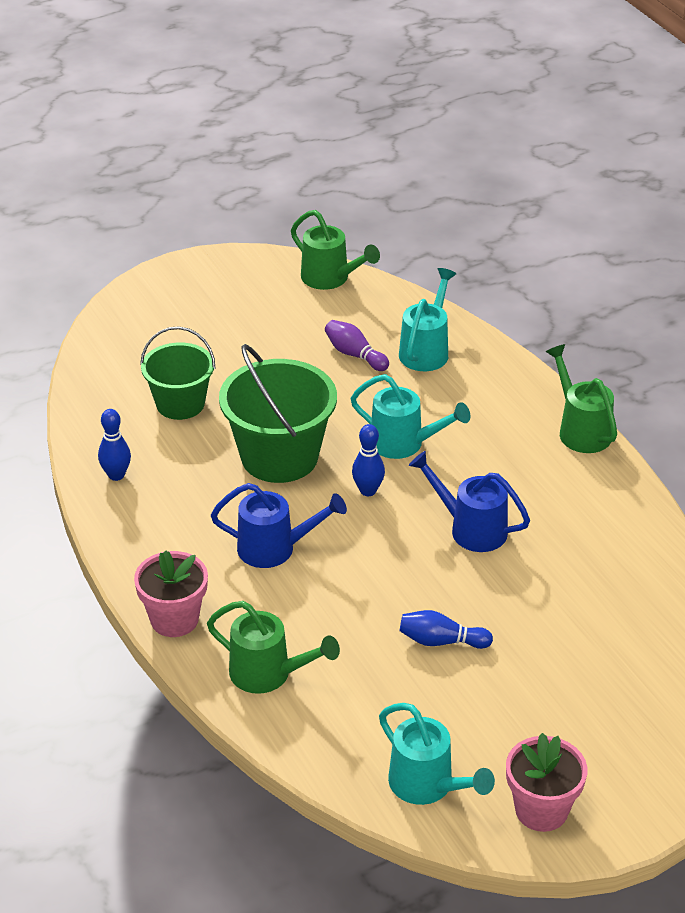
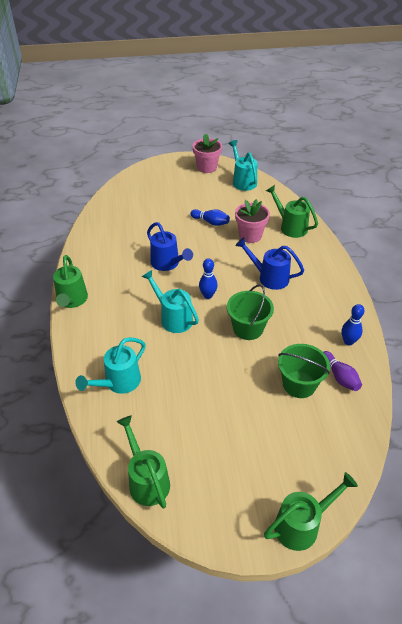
camera: 160 degrees left, 5 degrees up
(146, 284) = (302, 525): none -> green watering can
(174, 619) = (328, 257): pink flower pot -> pink flower pot (250, 235)
(279, 457) = (248, 328): green bucket -> green bucket, size x0.65
(354, 354) = (167, 393): purple bowling pin -> purple bowling pin (339, 377)

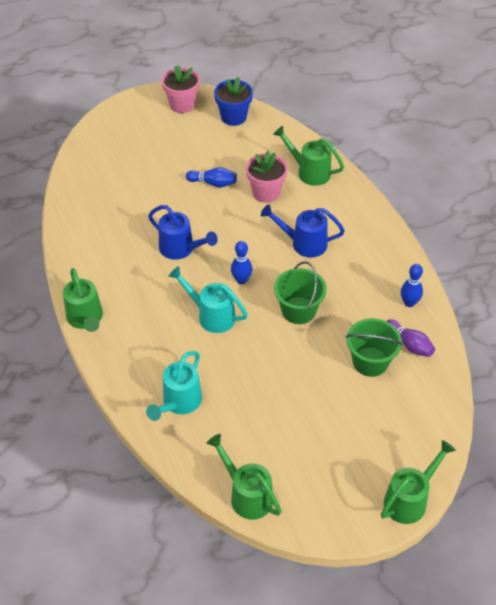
camera: 15 degrees left, 5 degrees up
(243, 181) = (233, 117): turquoise watering can -> blue flower pot

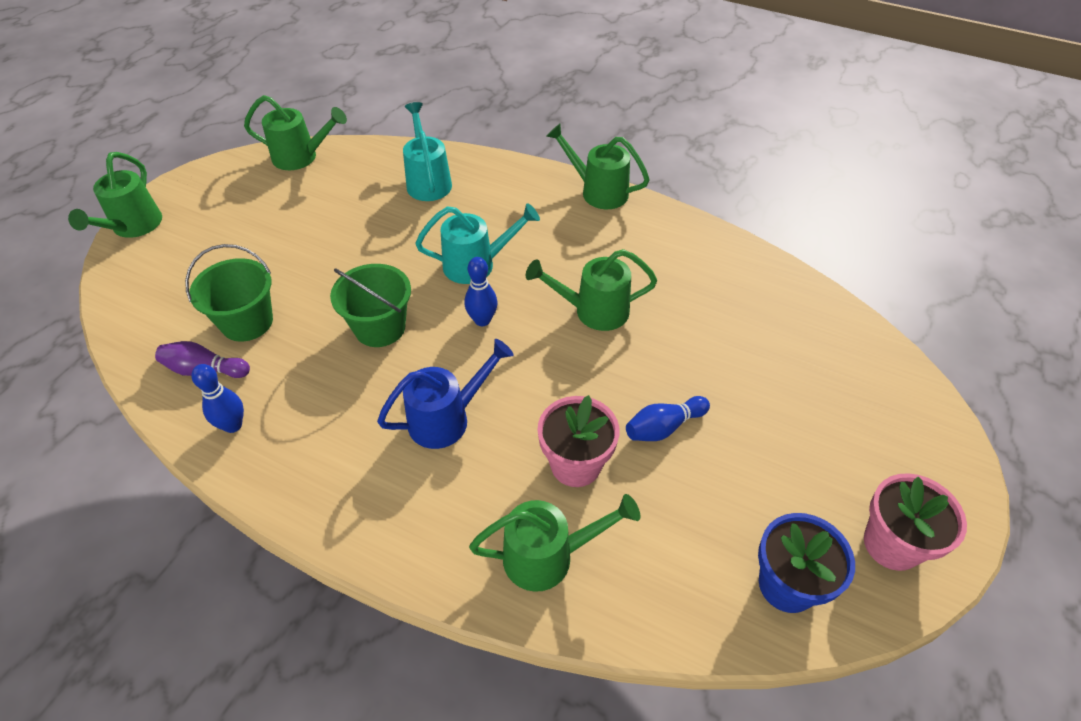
camera: 140 degrees right, 0 degrees up
(181, 249) = (593, 311): blue watering can -> green watering can

